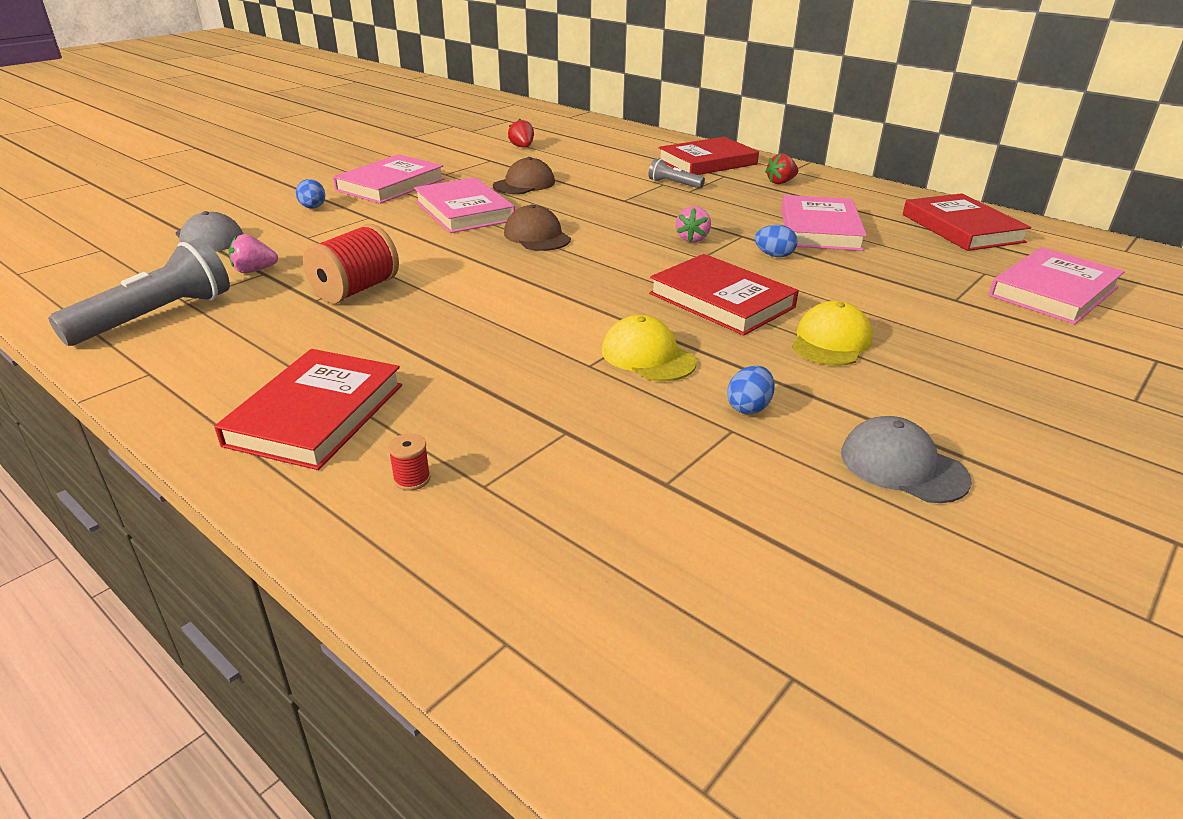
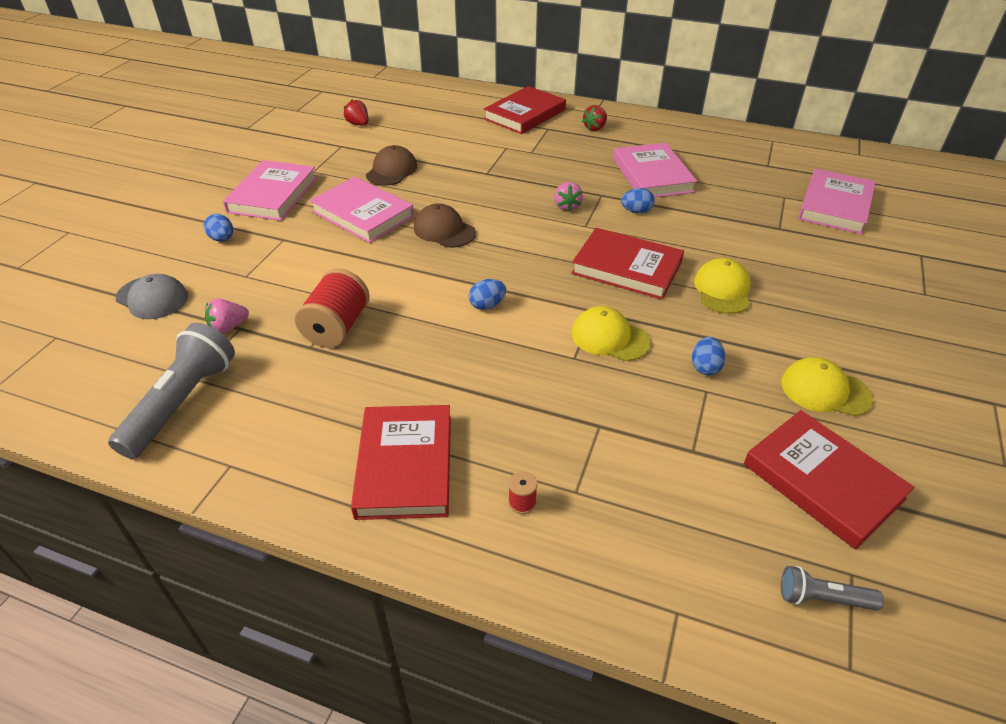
camera: 20 degrees left, 10 degrees up
(529, 302) = (487, 305): none -> blue egg
(674, 184) = (514, 146): grey flashlight -> grey flashlight (822, 598)
(903, 466) = (825, 390): grey cap -> yellow cap
(962, 228) = (747, 153): red book -> red book (822, 481)

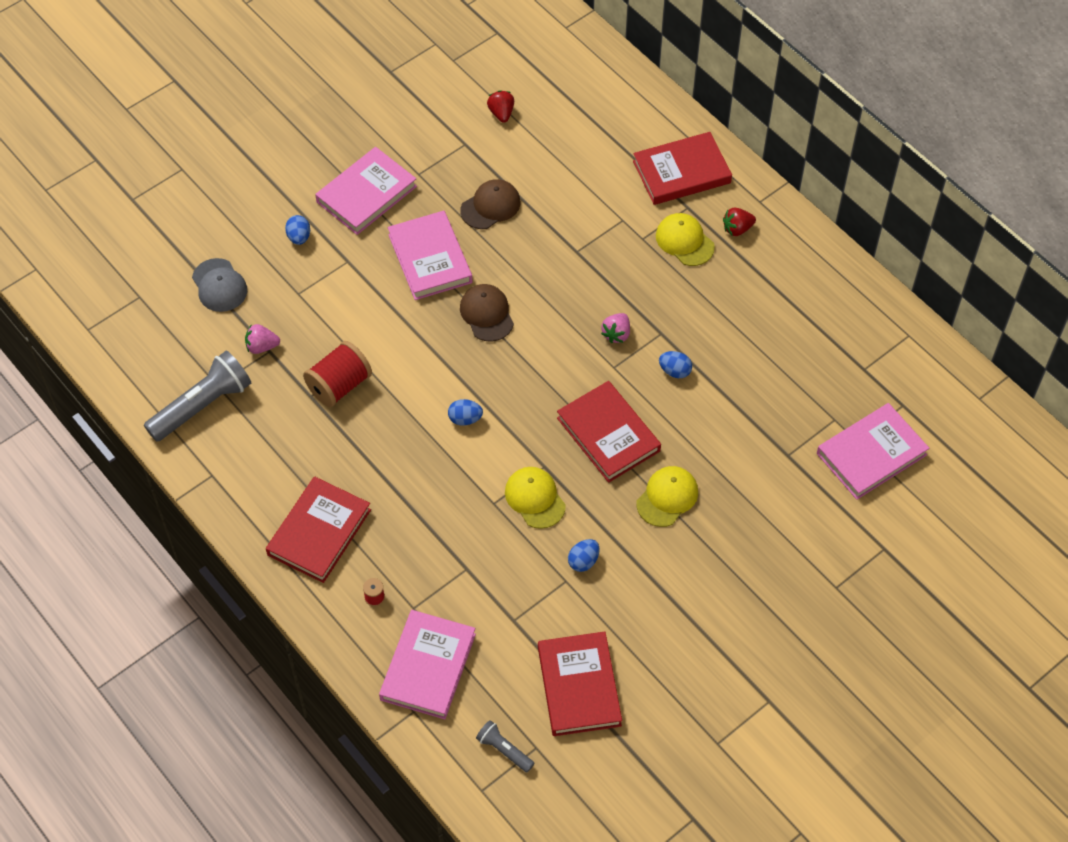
camera: 30 degrees right, 15 degrees up
(652, 175) = (733, 329): pink book -> pink book (428, 667)
(825, 390) = (653, 626): yellow cap -> yellow cap (684, 241)

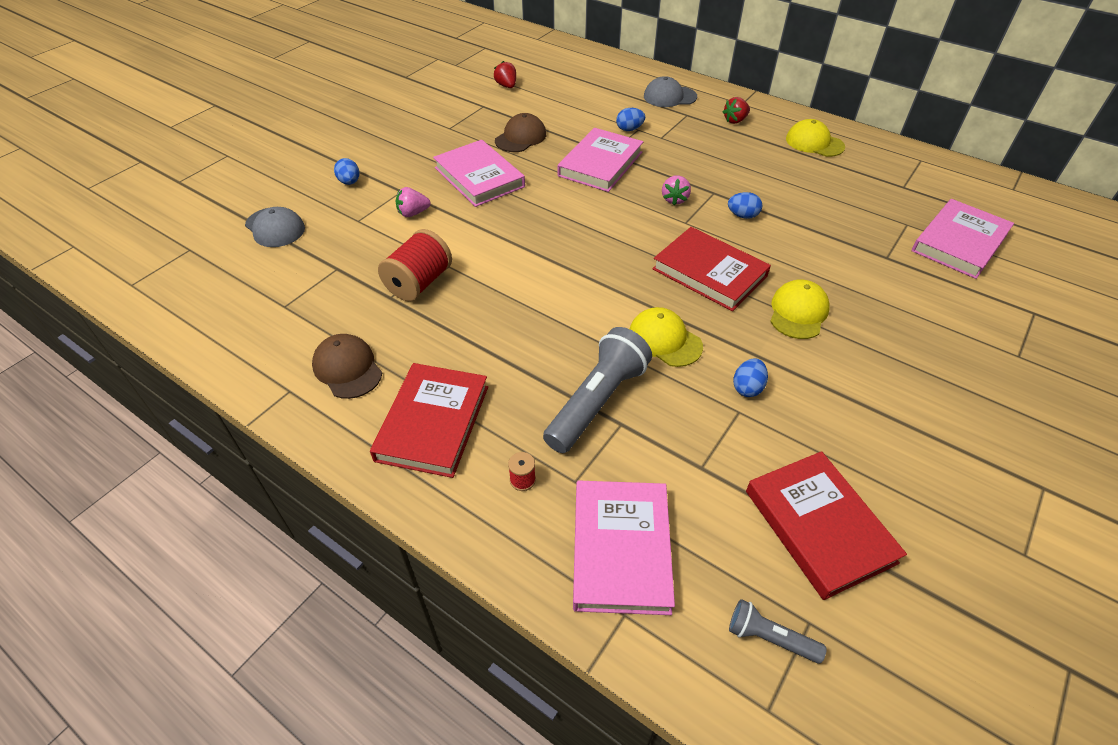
camera: 15 degrees left, 10 degrees down
(202, 406) = (269, 327): grey flashlight -> grey flashlight (597, 401)
(262, 346) = (328, 266): pink strawberry -> pink strawberry (413, 213)
(366, 194) = (406, 146): pink book -> pink book (600, 164)
(465, 419) = (560, 286): blue egg -> blue egg (629, 129)
(487, 314) = (548, 205): brown cap -> brown cap (347, 368)
(681, 172) = (669, 97): red book -> grey cap
(684, 241) = (697, 133): yellow cap -> yellow cap (814, 143)

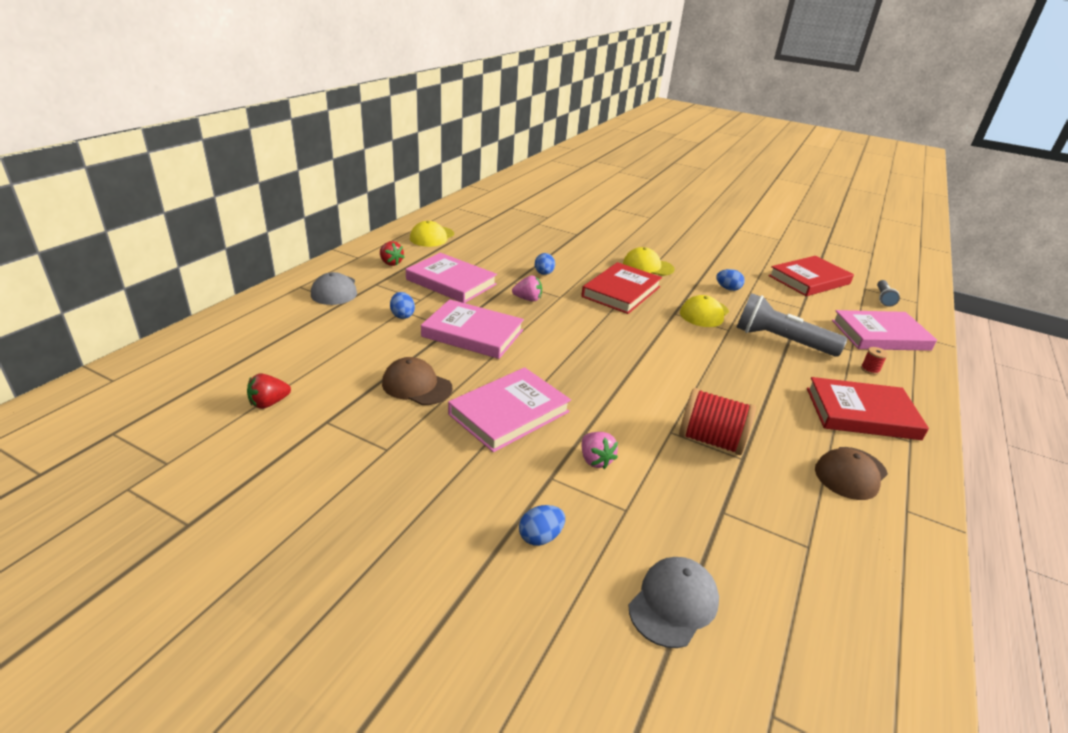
camera: 100 degrees left, 15 degrees down
(959, 242) = (553, 213): pink book -> pink book (451, 282)

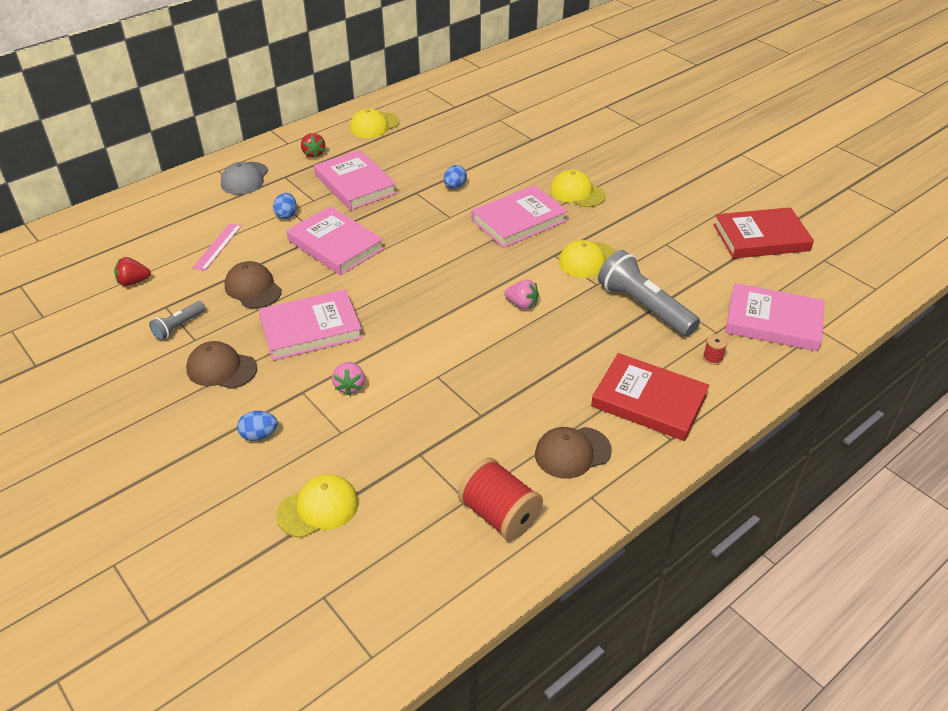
camera: 25 degrees right, 10 degrees up
(348, 353) = (218, 246): none -> pink ruler
(441, 473) = (221, 368): none -> brown cap
(528, 299) = (415, 215): pink strawberry -> pink strawberry (522, 304)
(621, 292) = (519, 220): red book -> pink book
(673, 603) = (318, 508): grey cap -> yellow cap
(711, 440) = (467, 392): red spool -> red spool (499, 514)
(728, 289) = (645, 234): blue egg -> none
(883, 298) = (834, 276): grey flashlight -> grey flashlight (178, 326)

